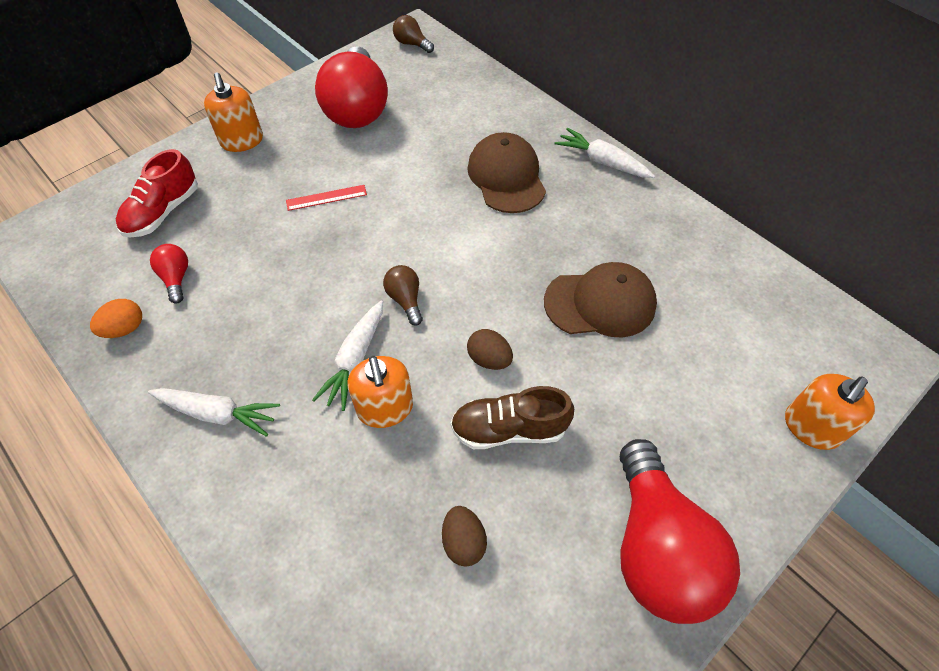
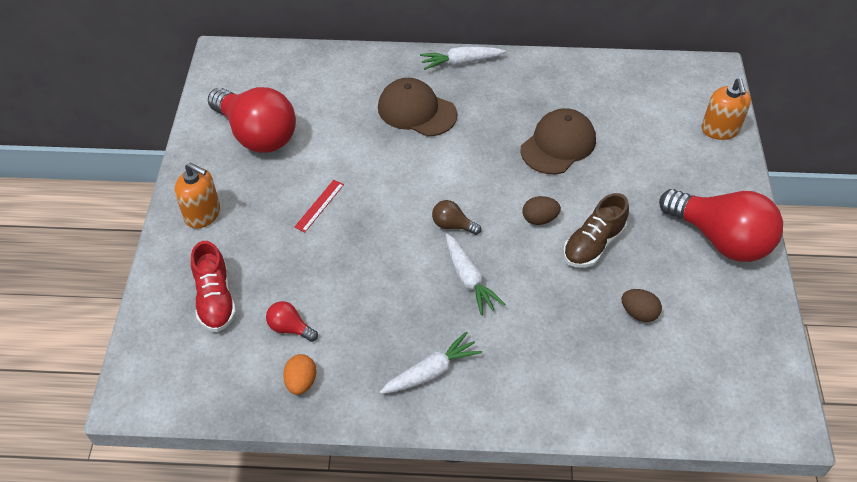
camera: 45 degrees left, 5 degrees down
(385, 408) = (519, 288): orange soap dispenser -> none
(412, 44) = (233, 64): brown light bulb -> none

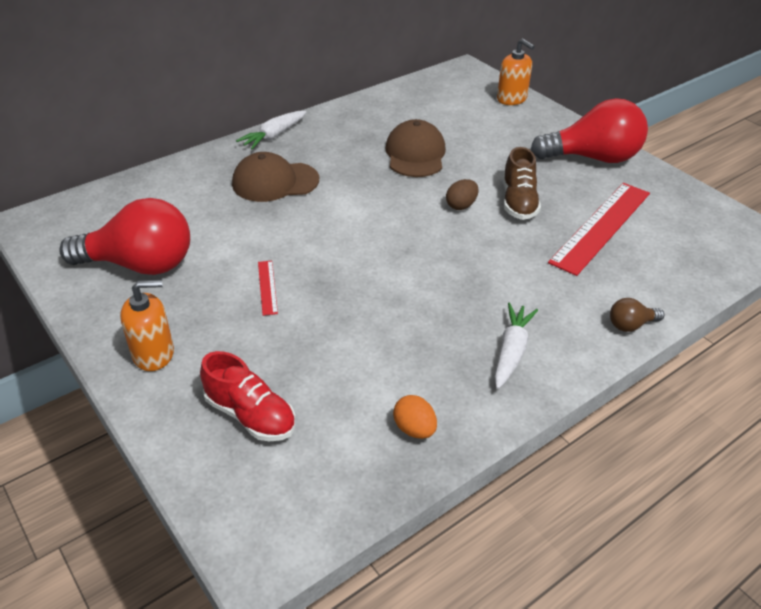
camera: 40 degrees left, 10 degrees down
(290, 328) = (352, 394): red light bulb -> none
(452, 225) = (401, 243): brown light bulb -> brown light bulb (630, 325)
(469, 279) = (459, 271): white carrot -> none
(638, 313) = (601, 227): brown egg -> red ruler

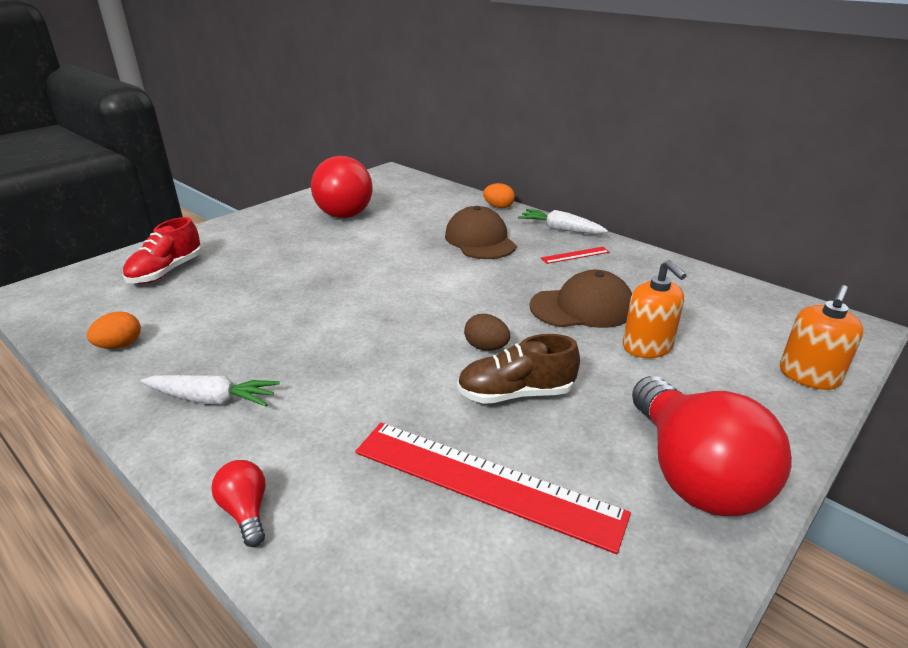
camera: 80 degrees right, 10 degrees down
(153, 354) = (243, 230): orange soap dispenser -> orange soap dispenser (647, 347)
(200, 159) = (498, 207): none -> orange egg
(267, 287) = (320, 258): red ruler -> red ruler (575, 255)
(630, 325) = (246, 511): brown light bulb -> red light bulb

